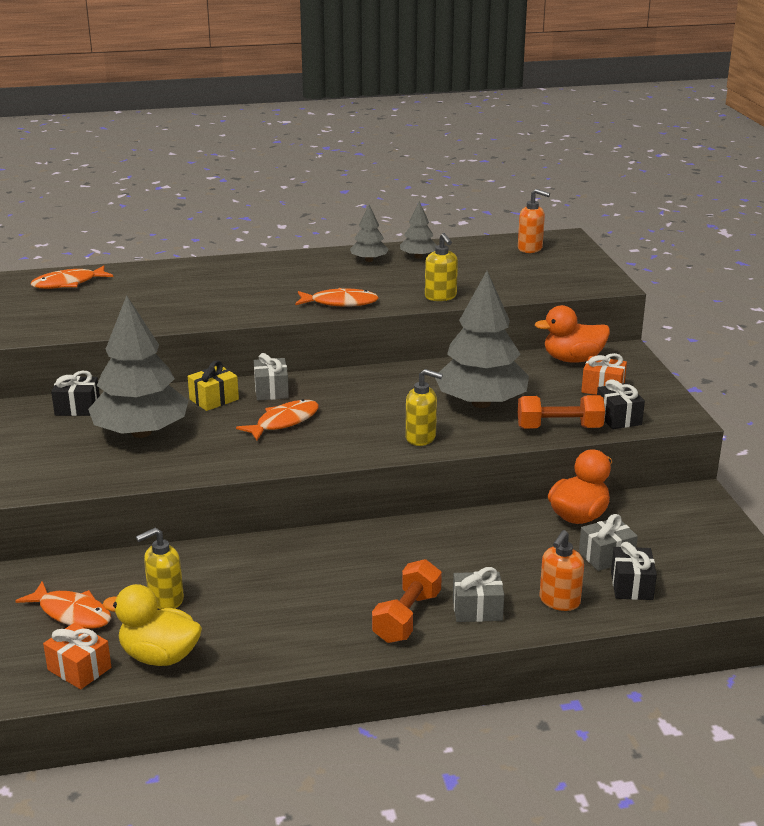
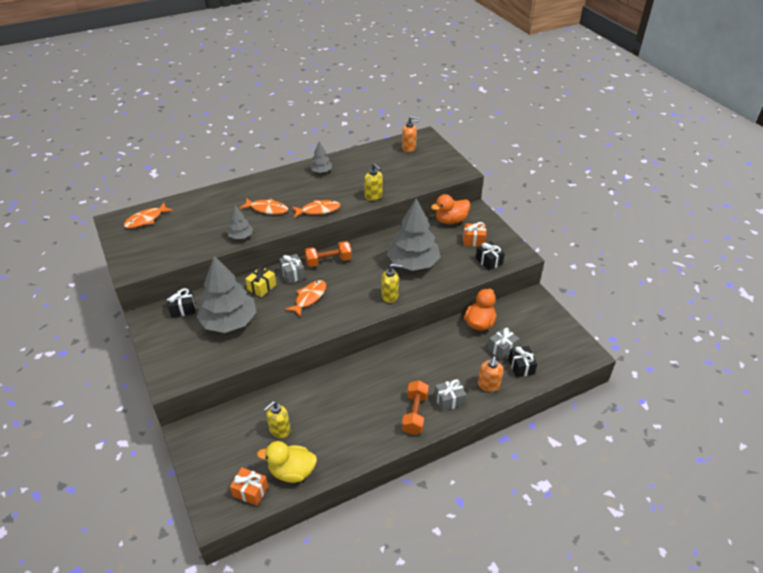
camera: 15 degrees left, 15 degrees up
(72, 613) = (230, 452): orange fish -> orange fish (267, 209)
(418, 257) = (348, 164): grey tree -> grey tree (241, 236)
(559, 428) = (461, 274): orange dumbbell -> orange dumbbell (328, 261)

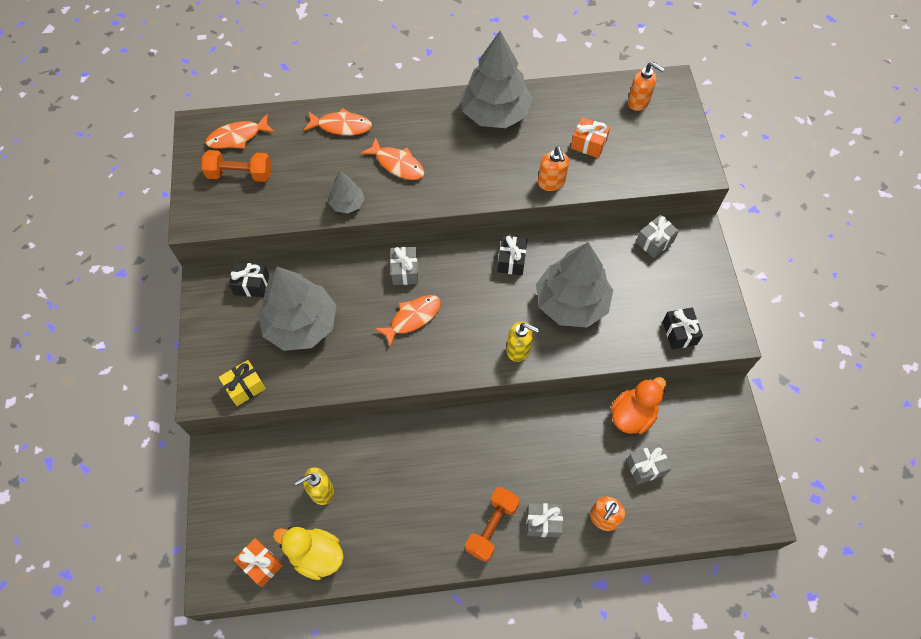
camera: 20 degrees right, 20 degrees up
(262, 287) = (359, 281): yellow gift -> yellow gift (245, 387)
(318, 210) = (465, 187): orange fish -> orange fish (341, 126)
(321, 171) = (495, 113): grey tree -> grey tree, size x2.11
(328, 261) = (459, 263): orange dumbbell -> orange dumbbell (240, 174)
(373, 196) = (551, 183): yellow soap dispenser -> orange soap dispenser
(450, 220) = (654, 242): orange duck -> grey gift
(473, 240) = (673, 288): orange gift -> orange gift (588, 144)
(521, 366) = (659, 504): black gift -> black gift (511, 261)

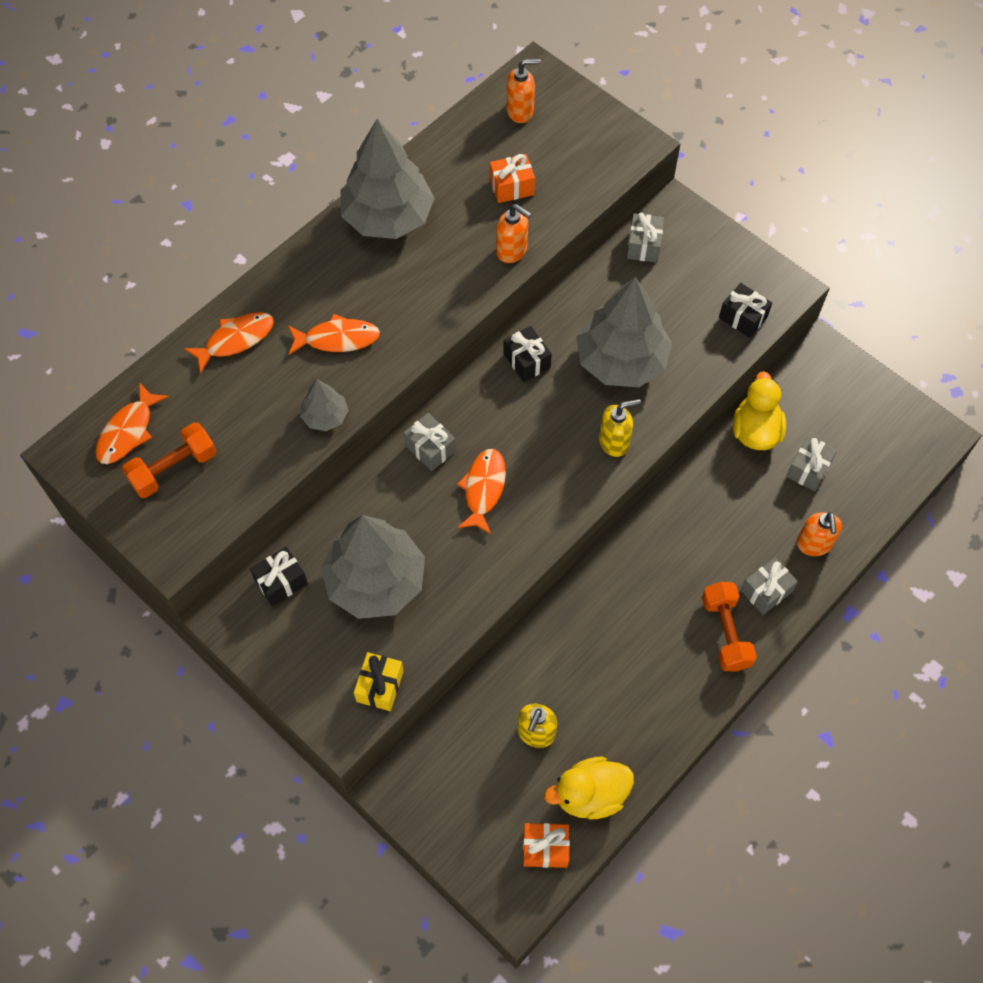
camera: 40 degrees left, 0 degrees up
(632, 415) = (755, 431): orange duck -> yellow duck

